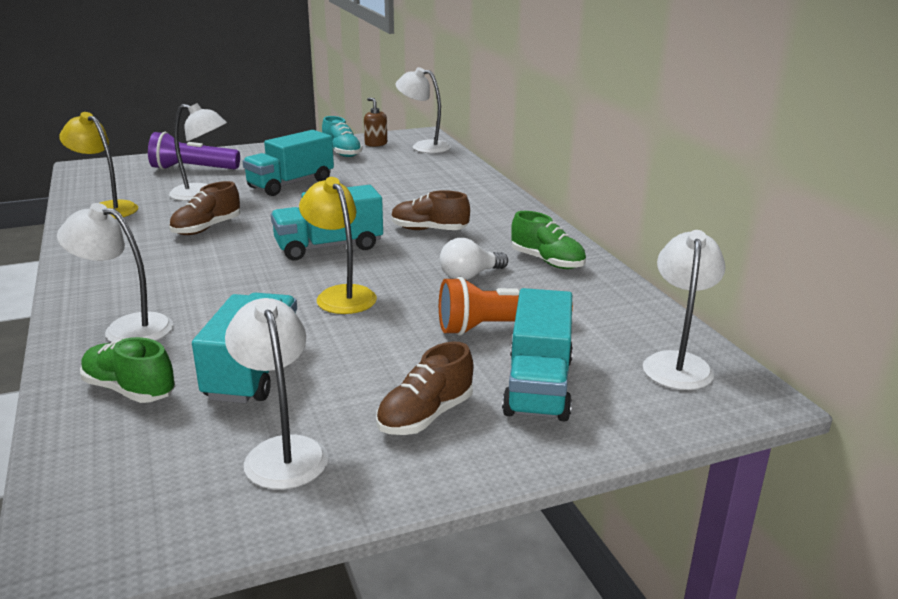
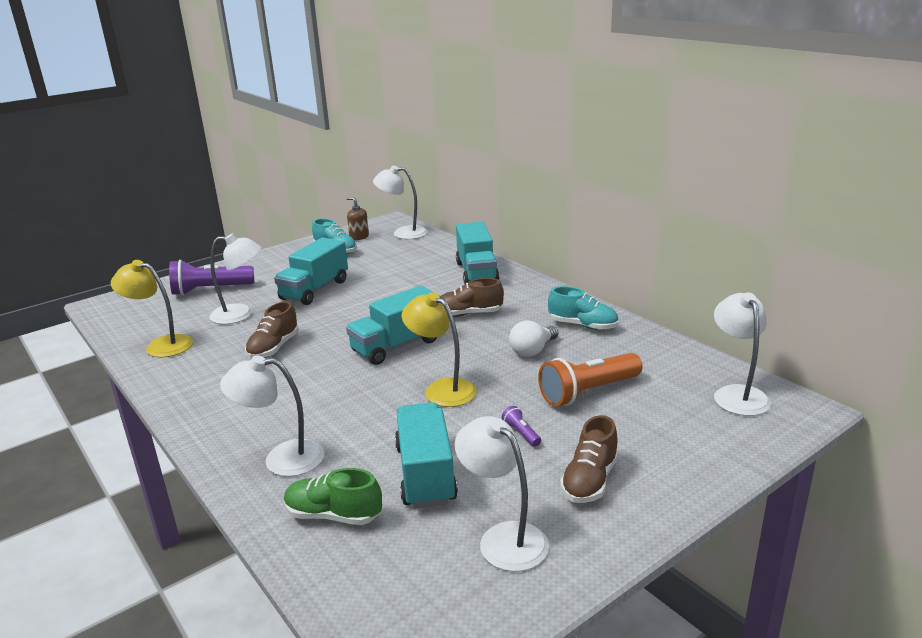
camera: 15 degrees left, 0 degrees up
(389, 353) = (521, 433): none -> purple flashlight
(538, 386) = (654, 436): turquoise truck -> turquoise truck (476, 272)
(547, 261) = (583, 325): green shoe -> turquoise shoe

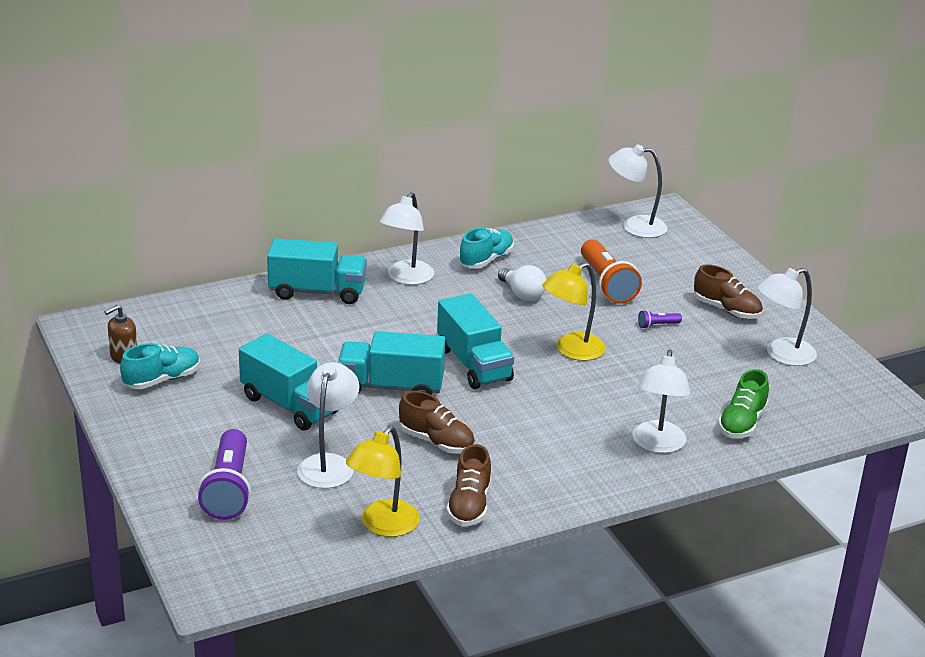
camera: 80 degrees left, 5 degrees up
(403, 233) = (140, 322): white lamp -> white lamp (406, 278)
(425, 474) = (700, 376): turquoise truck -> turquoise truck (391, 387)
(468, 314) = (424, 314): brown shoe -> brown shoe (469, 505)

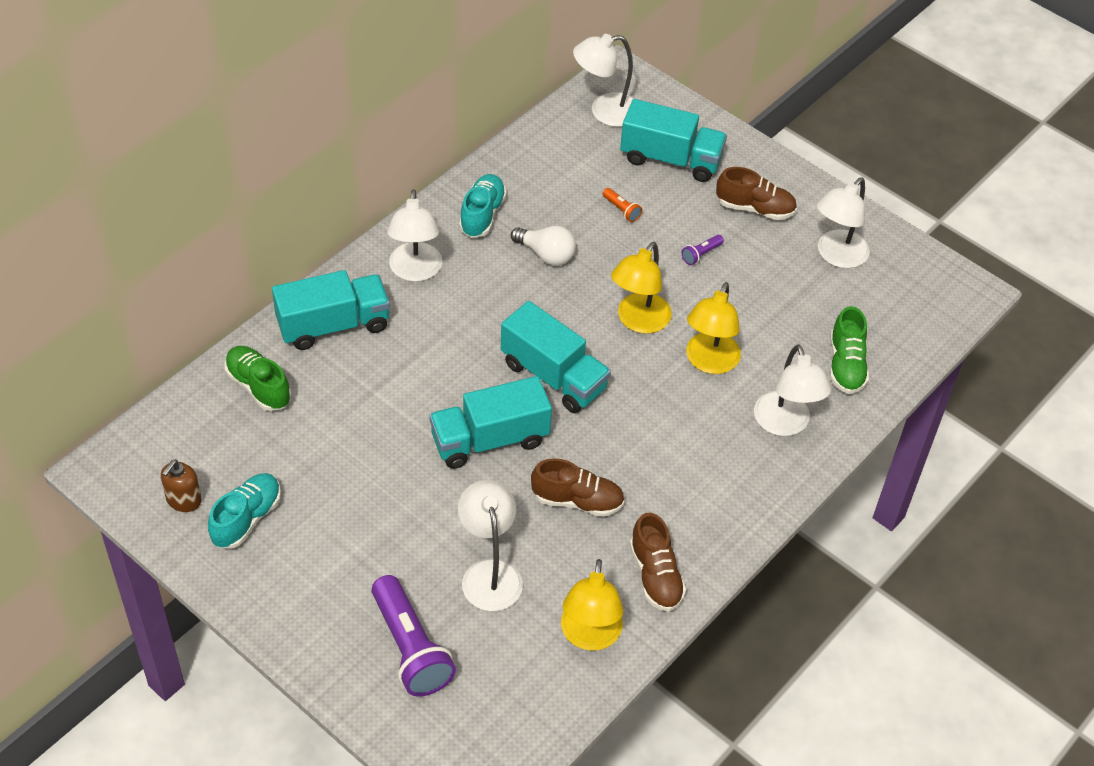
camera: 25 degrees left, 20 degrees up
(232, 311) = (258, 386): none -> green shoe
(289, 405) = (402, 505): turquoise truck -> turquoise truck (670, 159)
(606, 284) = (621, 210): orange flashlight -> orange flashlight, size x0.43
(616, 390) = (709, 362): none -> yellow lamp

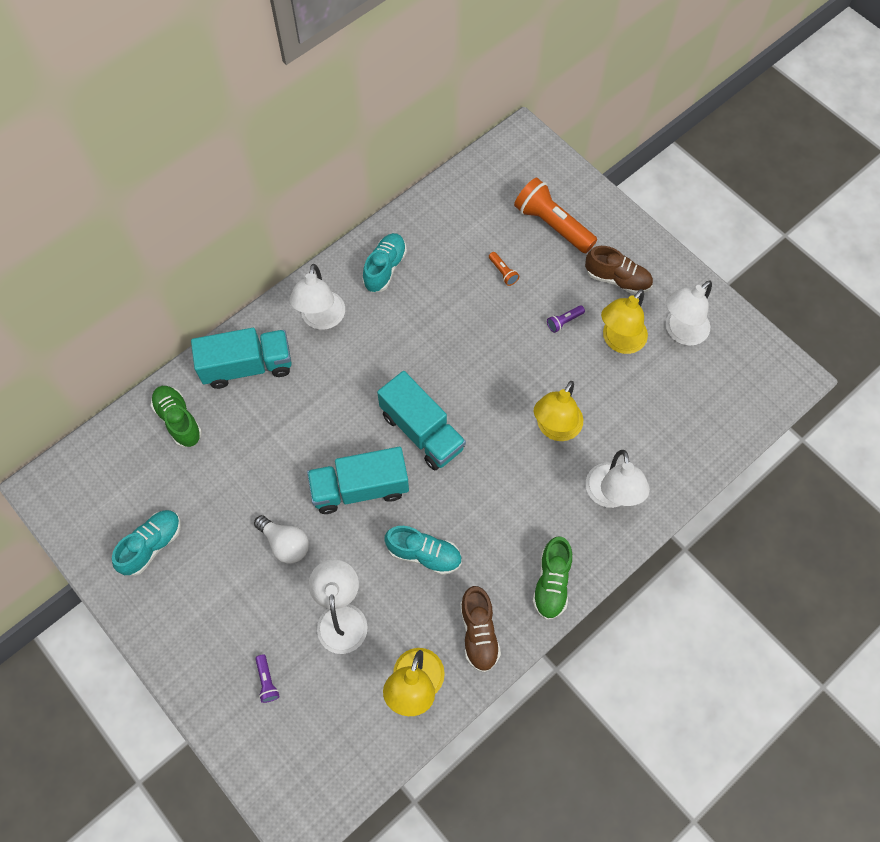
camera: 10 degrees right, 15 degrees up
(183, 500) = (104, 523): brown soap dispenser -> none
(410, 648) = (267, 681): purple flashlight -> purple flashlight, size x0.43
(546, 254) = (433, 311): white light bulb -> white light bulb (285, 543)
(577, 501) = (424, 554): brown shoe -> turquoise shoe
(605, 112) = (503, 173): white lamp -> none
(638, 321) = (501, 383): yellow lamp -> yellow lamp (619, 341)
(670, 159) = (552, 225): turquoise truck -> orange flashlight
(846, 365) = (672, 442): green shoe -> green shoe (551, 583)

